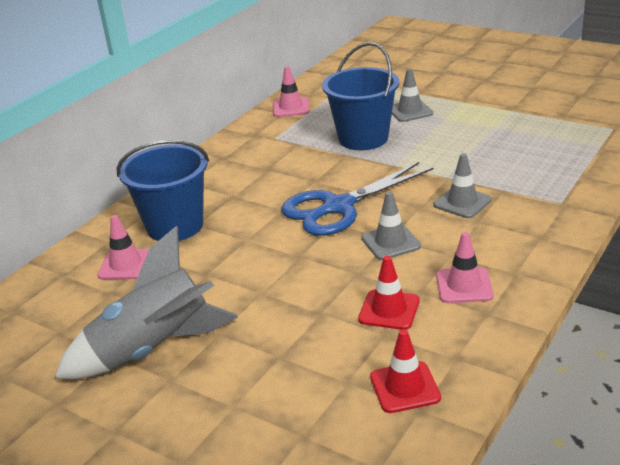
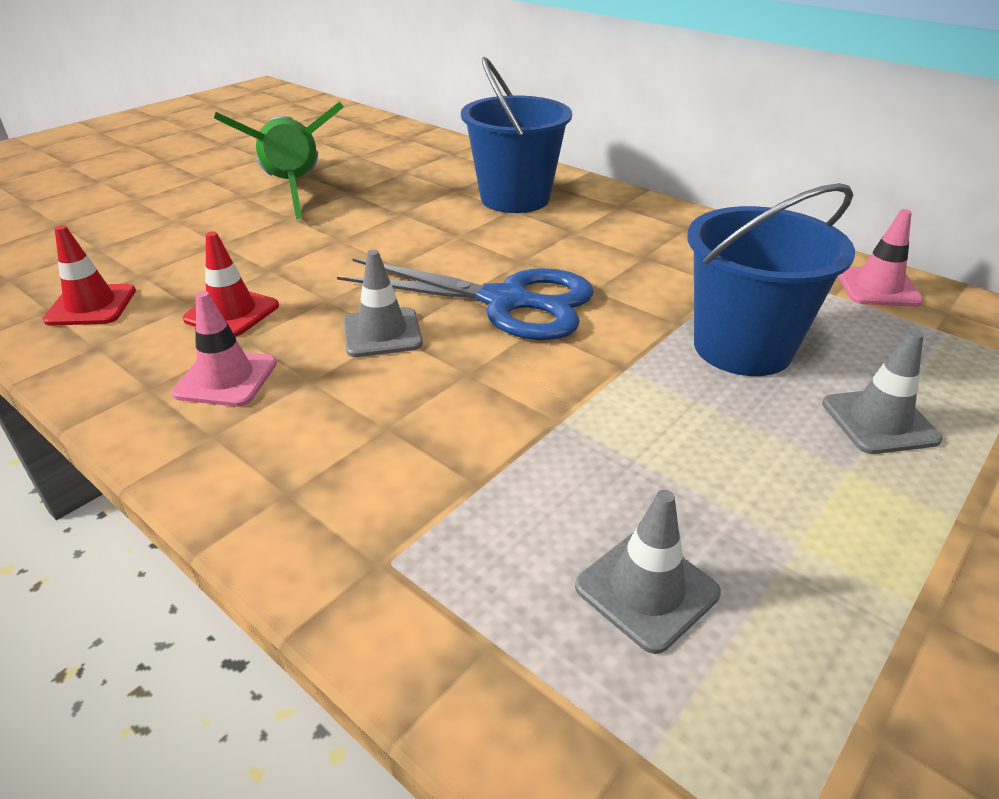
camera: 95 degrees right, 5 degrees up
(126, 265) = (449, 177): pink traffic cone -> none
(154, 350) = (293, 189): grey rocket -> green rocket
(338, 207) = (505, 301): blue scissors -> blue scissors turned 135 degrees clockwise
(462, 202) = (458, 421): grey traffic cone -> grey traffic cone (646, 590)

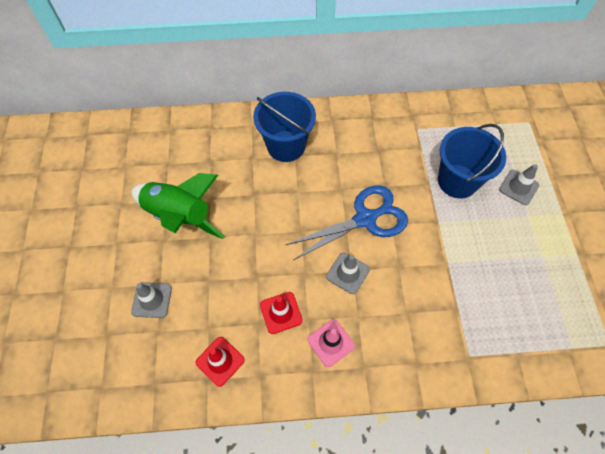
camera: 45 degrees left, 25 degrees up
(646, 590) = (528, 304): grey traffic cone -> grey traffic cone (152, 300)
(878, 288) = (463, 111): pink traffic cone -> none

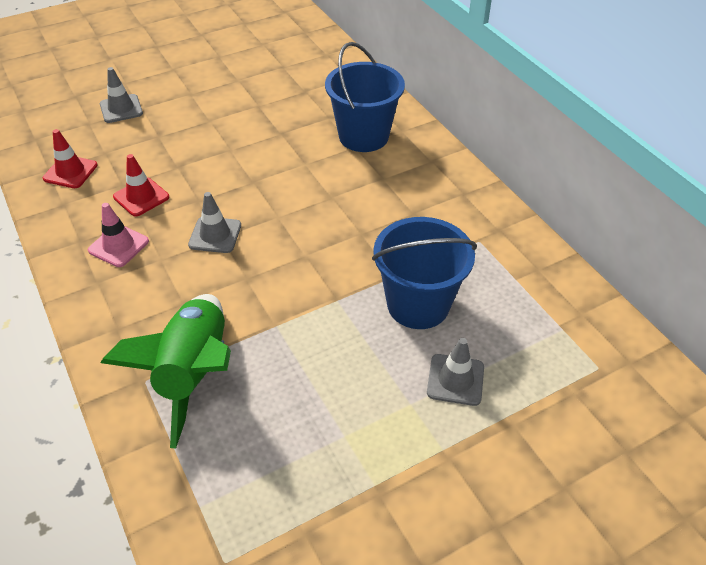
camera: 65 degrees right, 15 degrees down
(179, 216) = (224, 94): green rocket -> green rocket (194, 373)
(365, 219) = (299, 229): blue scissors -> none

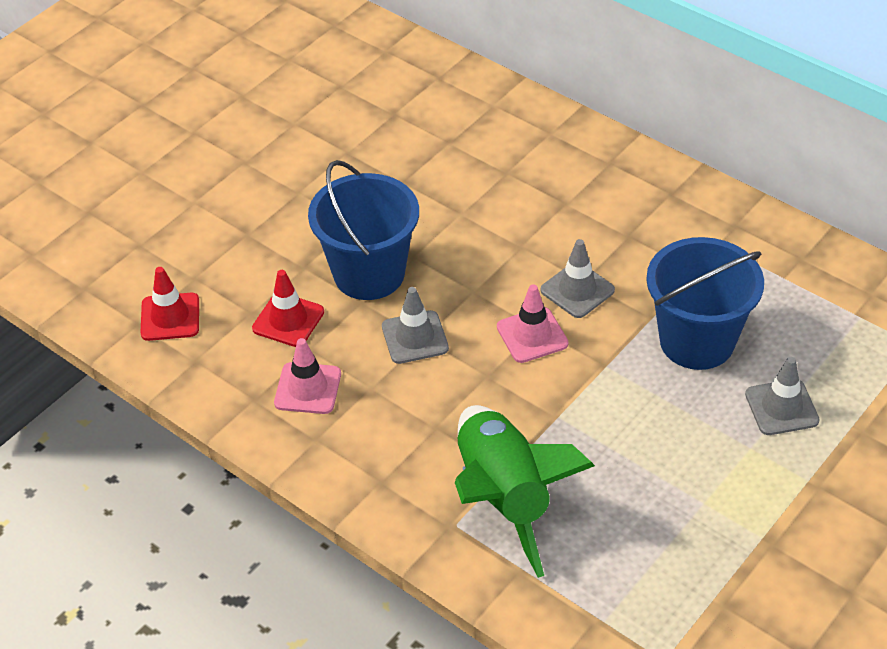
camera: 20 degrees left, 0 degrees up
(121, 109) = (167, 211): grey traffic cone -> grey traffic cone (577, 290)
(297, 260) = (532, 335): none -> pink traffic cone
(363, 136) = (509, 155): blue bucket -> blue bucket (369, 274)

